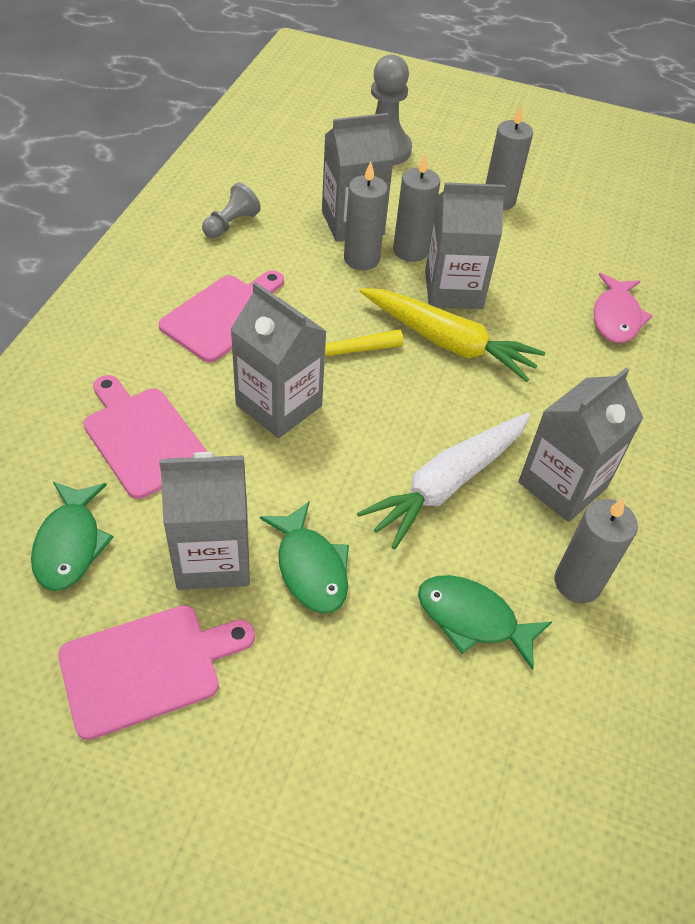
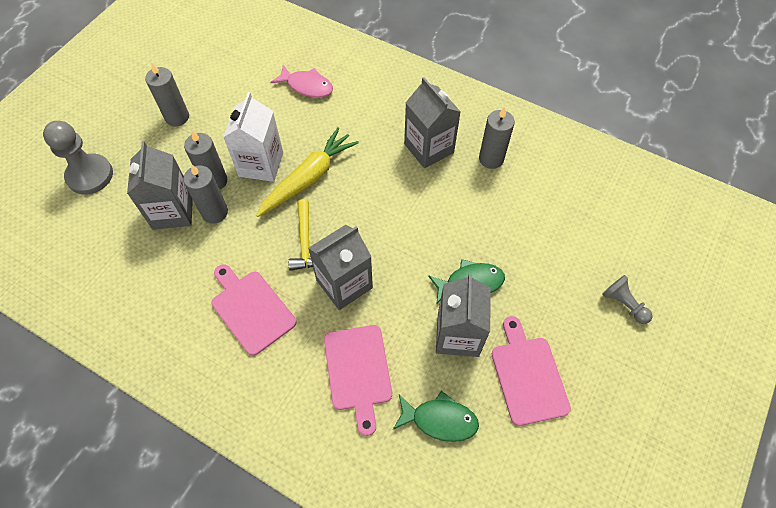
camera: 75 degrees left, 10 degrees up
(142, 438) = (358, 371): pink cutting board -> pink cutting board turned 75 degrees counterclockwise
(231, 224) = (148, 295): grey pawn -> grey pawn (623, 304)
(447, 484) = (420, 203): white carrot -> none
(453, 290) = (261, 164): grey carton -> white carton
(473, 619) = (508, 210): green fish -> none

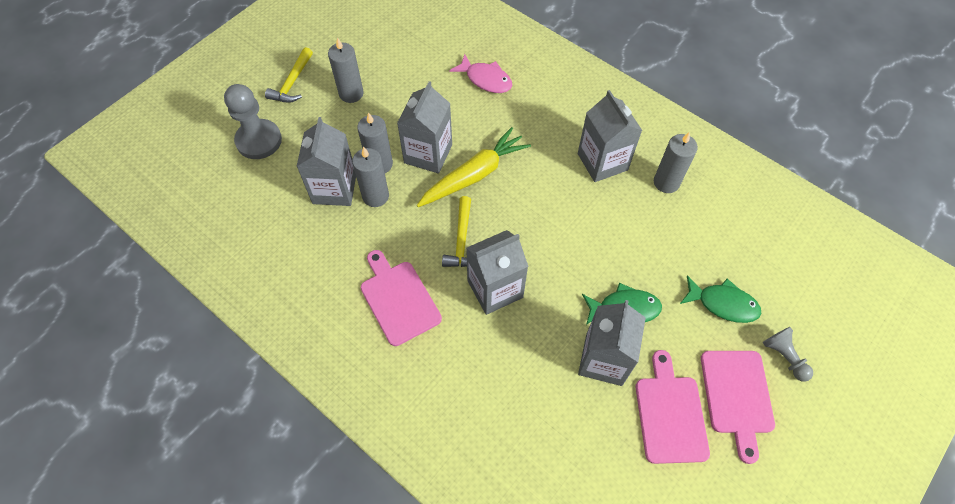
camera: 10 degrees right, 0 degrees up
(117, 115) = (292, 83): none -> yellow hammer
(261, 164) = (428, 154): white carton -> grey carton
(358, 371) = (496, 380): pink cutting board -> pink cutting board (737, 396)
(439, 420) = (572, 443): green fish -> green fish (723, 304)

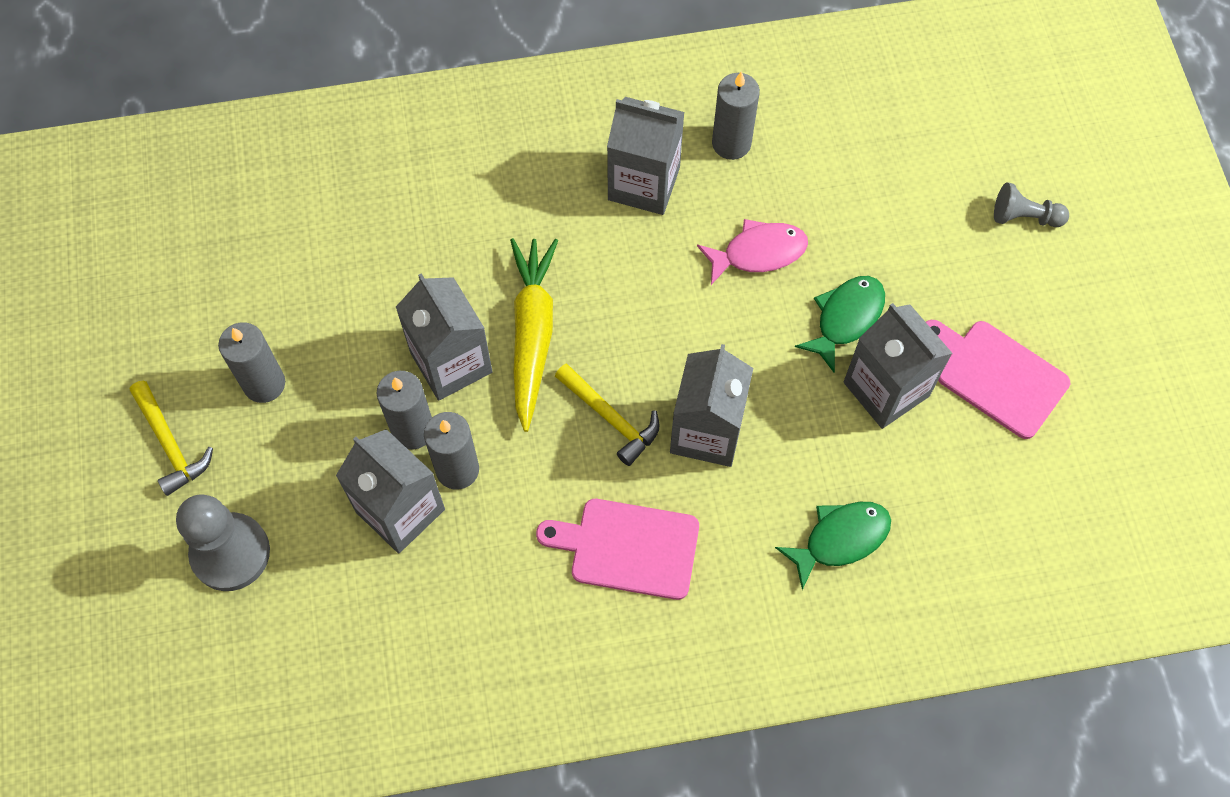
camera: 50 degrees left, 5 degrees up
(486, 79) = (401, 210): pink fish -> pink fish (758, 253)
(723, 304) = (921, 219): green fish -> green fish (840, 539)
(737, 396) = (1028, 297): pink cutting board -> none

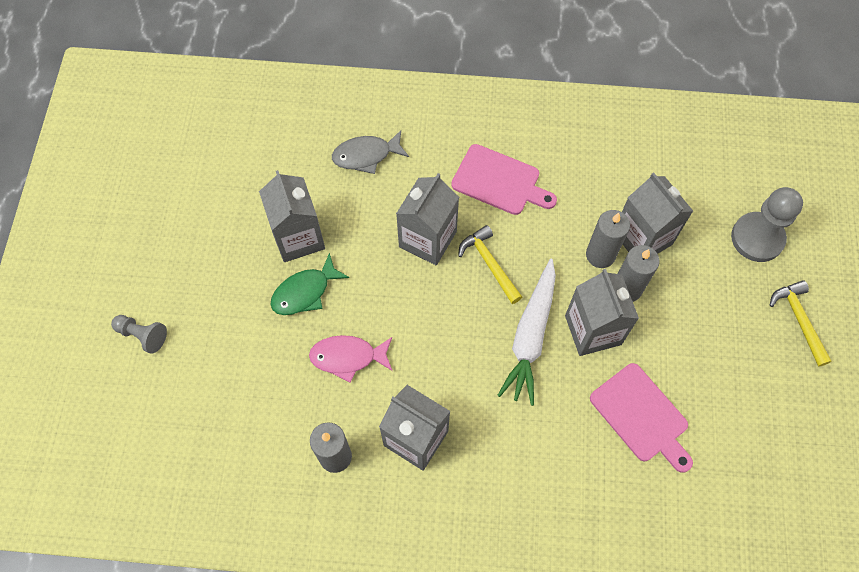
camera: 165 degrees left, 0 degrees up
(264, 384) = (730, 347): grey candle -> none
(532, 334) = (530, 336): yellow carrot -> white carrot
(840, 539) = (366, 155): green fish -> grey fish
(996, 376) = (222, 228): pink cutting board -> pink cutting board (641, 416)

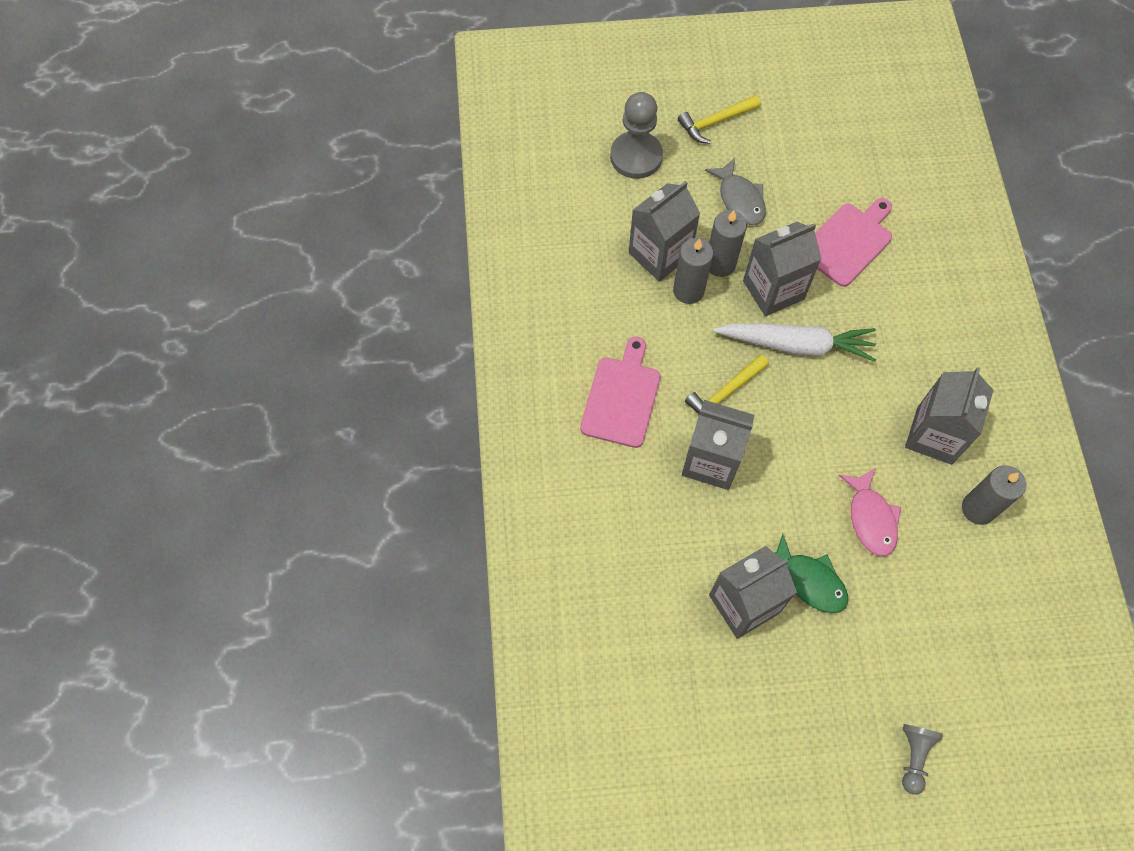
camera: 100 degrees left, 0 degrees up
(366, 155) = (617, 549): grey fish -> grey fish (739, 199)

